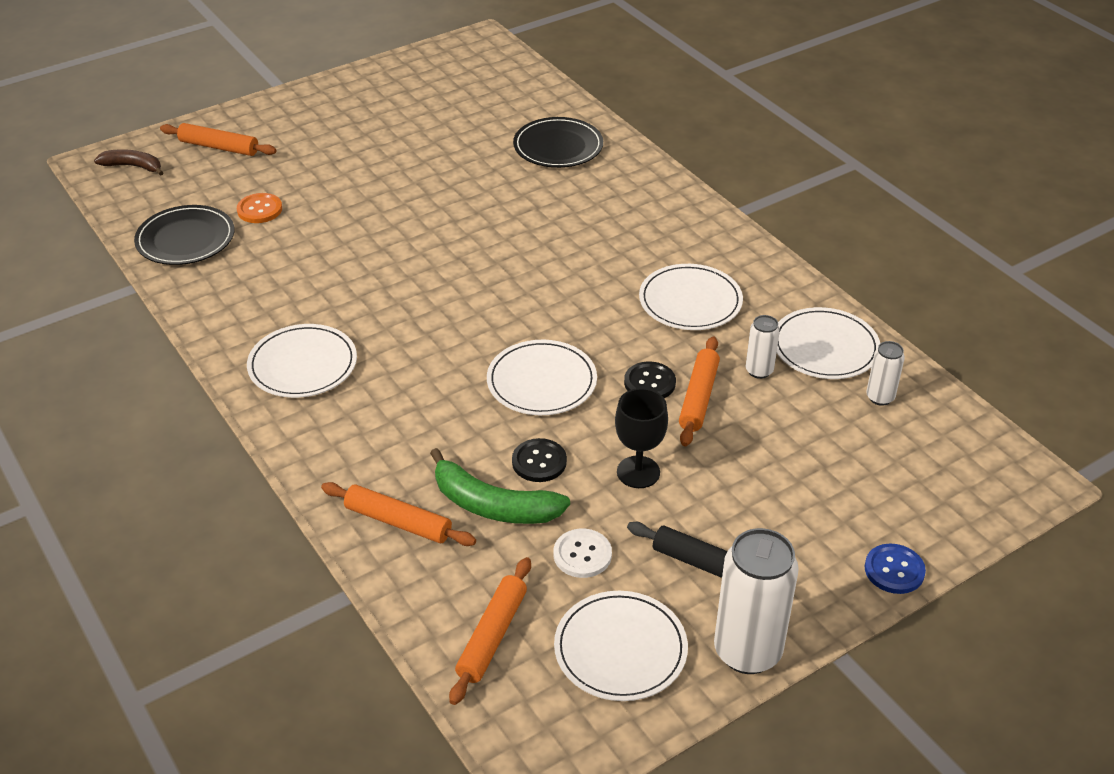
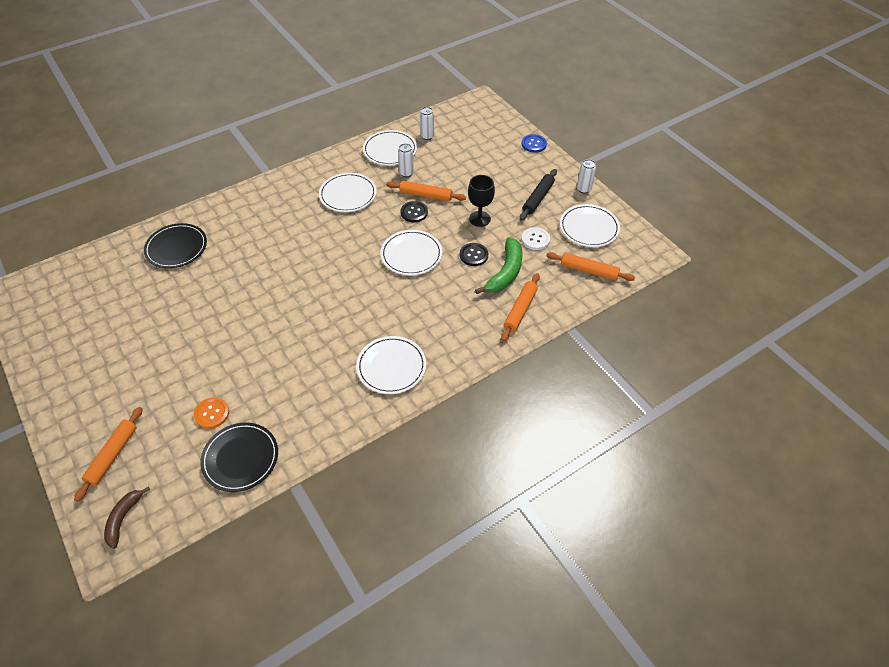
camera: 90 degrees left, 10 degrees up
(747, 651) = (583, 189): white can -> white can, size x0.50

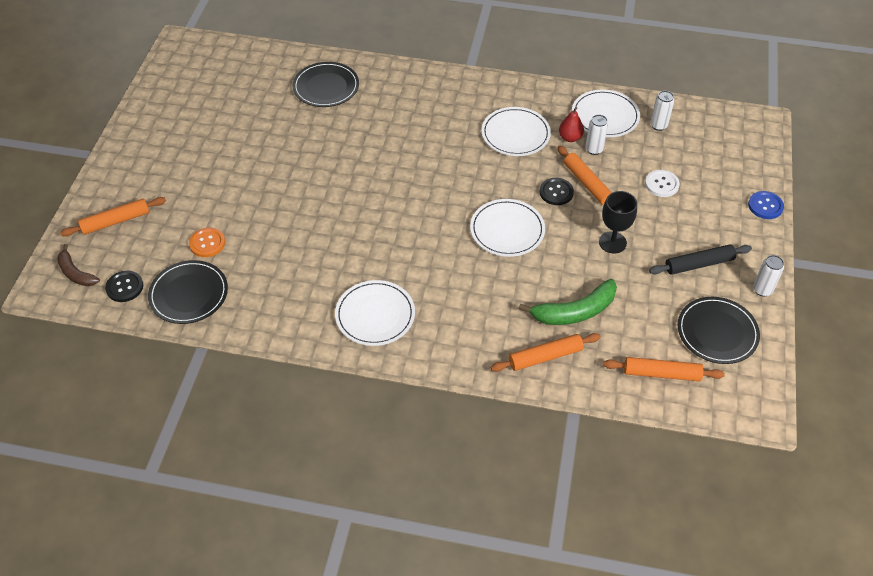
camera: 45 degrees right, 0 degrees up
(123, 518) = (76, 273): brown banana -> brown banana turned 105 degrees counterclockwise
(384, 175) = (570, 138): none -> red pear
(473, 255) = (564, 273): black button -> black button (124, 287)
(535, 239) = (644, 302): white button -> white button (661, 184)
(589, 228) = (717, 332): white plate -> black plate
(589, 271) = (662, 373): orange rolling pin -> orange rolling pin turned 60 degrees counterclockwise

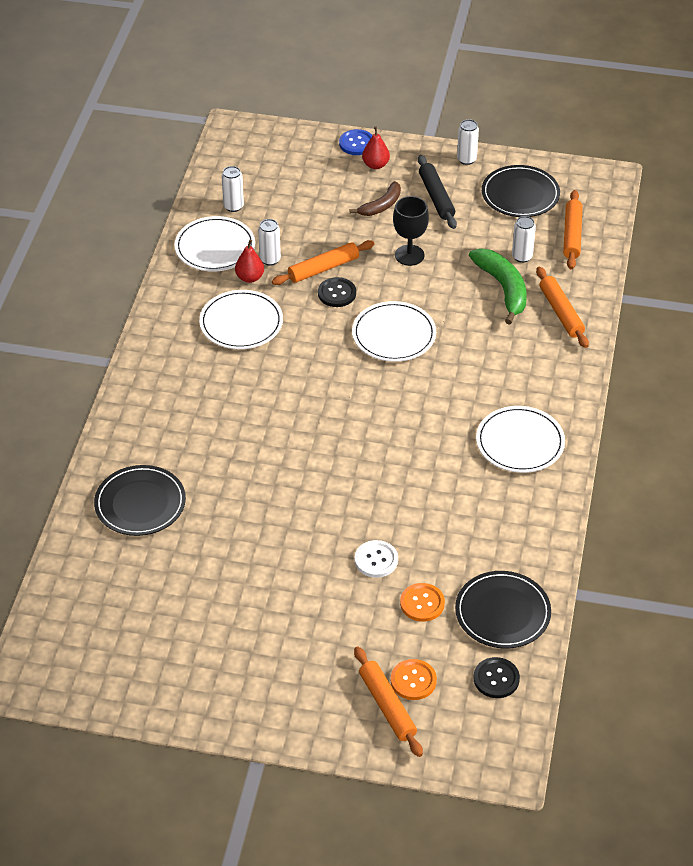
camera: 90 degrees left, 5 degrees down
(76, 273) = (476, 735): brown banana -> brown banana (381, 206)
(135, 236) = (413, 680): none -> orange button
(622, 329) = (522, 257): none -> white can
(661, 184) = (325, 212): white button -> white button (376, 560)
(737, 219) = (375, 165): none -> red pear

